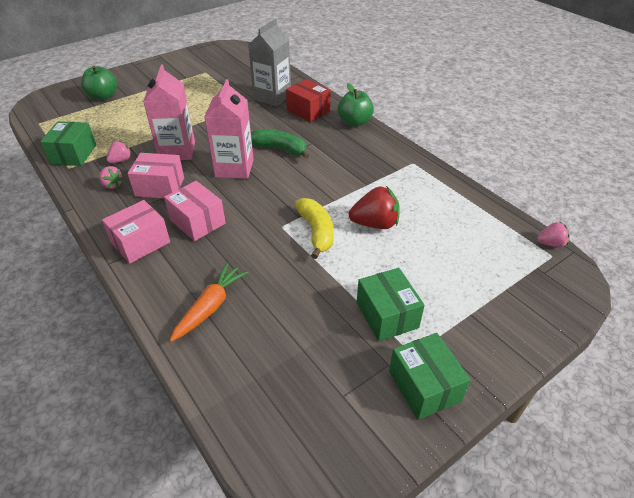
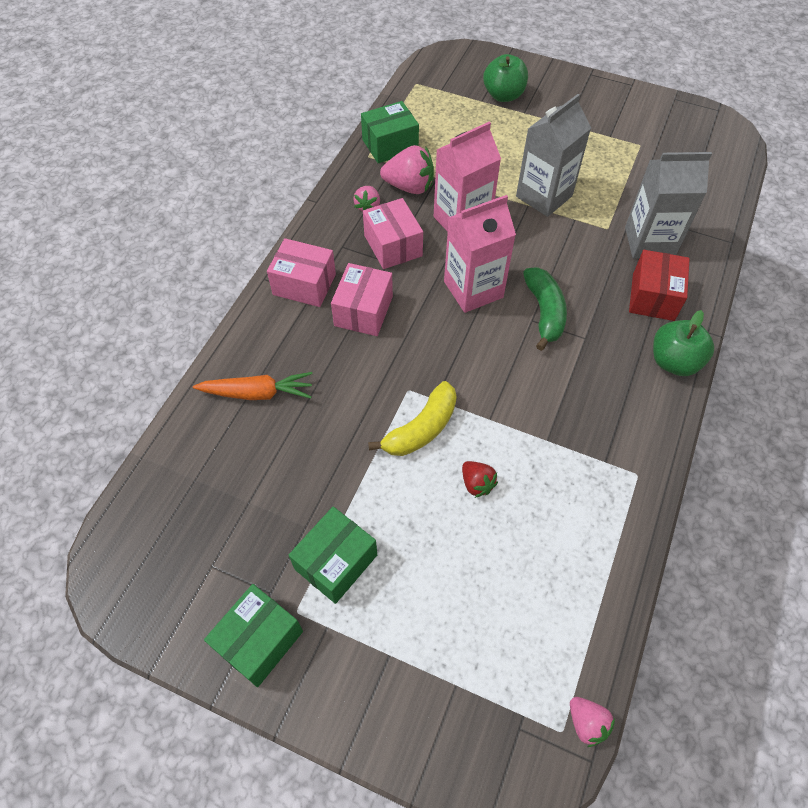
camera: 60 degrees right, 15 degrees up
(121, 160) = (409, 187): pink strawberry -> pink strawberry, size x1.74
(198, 115) = (544, 196): none -> grey carton
(375, 224) = (477, 483): red strawberry -> red strawberry, size x0.57

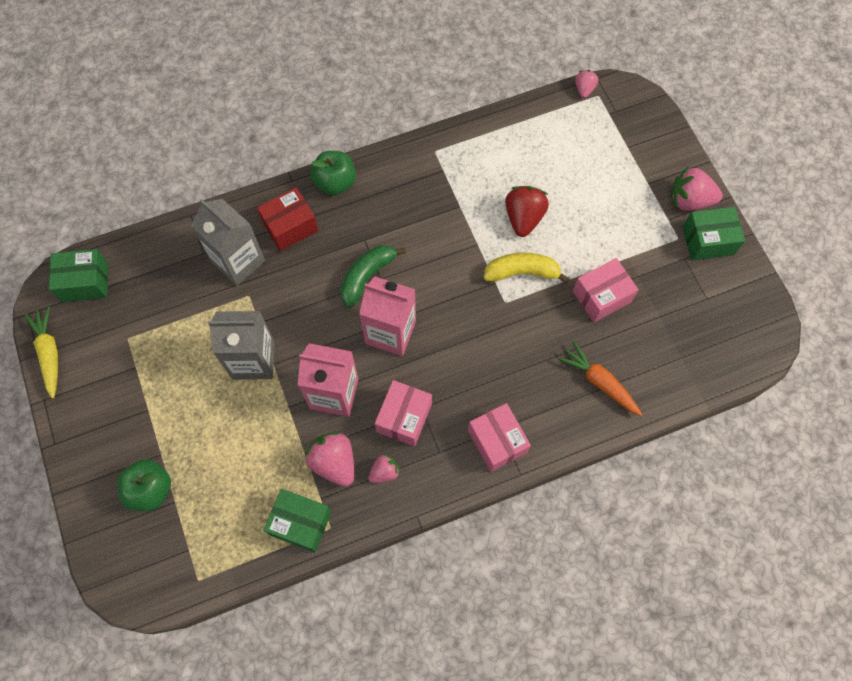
camera: 135 degrees left, 10 degrees up
(321, 678) = (689, 200): none -> pink strawberry
(336, 562) = (637, 244): green box -> green box (85, 282)
(363, 311) = (478, 382): pink box -> pink box (601, 296)
(477, 483) = (523, 218): red strawberry -> red strawberry, size x1.74
(669, 104) = (49, 353): none -> yellow carrot

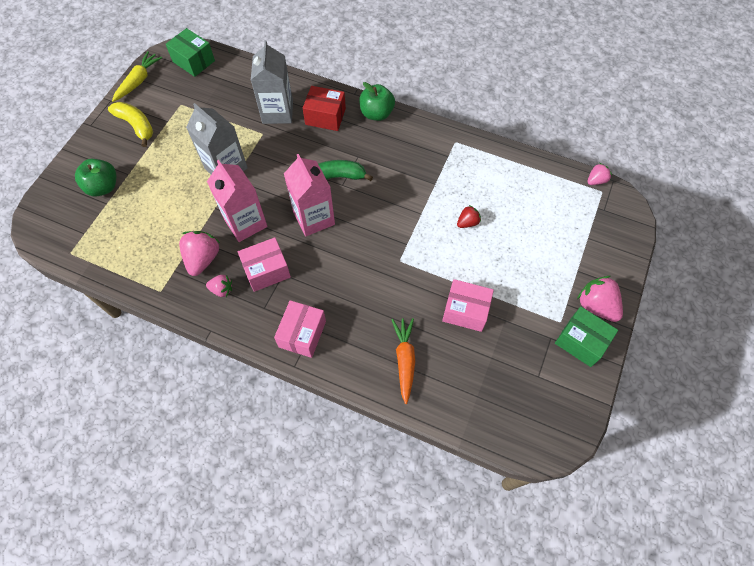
camera: 45 degrees right, 5 degrees down
(300, 523) = (149, 274): green box -> none
(522, 272) = (430, 253): yellow banana -> yellow banana (136, 126)
(523, 218) = (467, 222): red strawberry -> red strawberry, size x0.57

